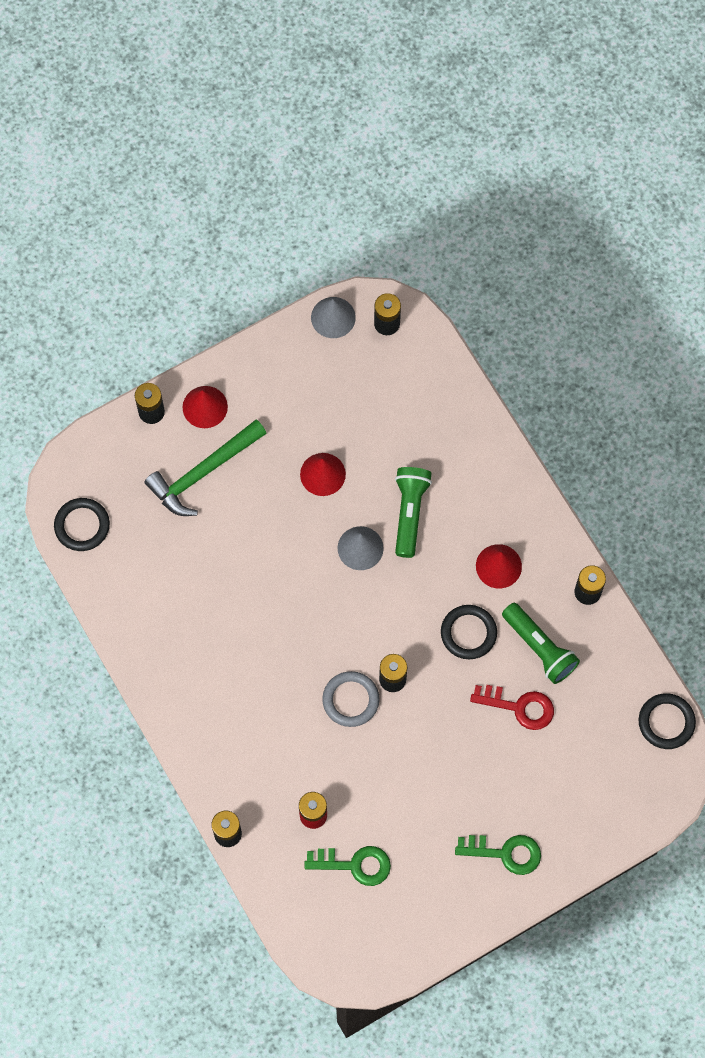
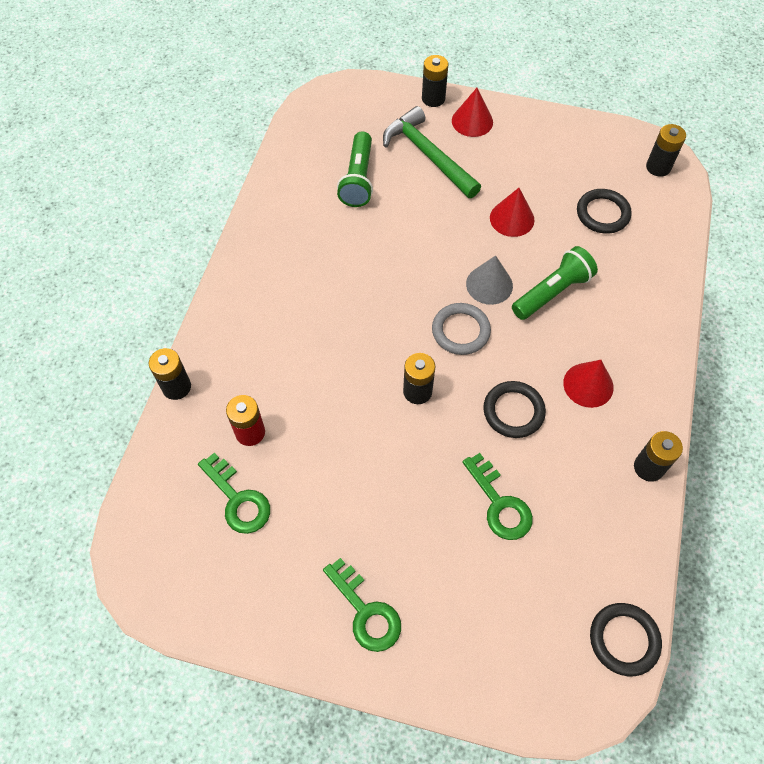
camera: 45 degrees right, 10 degrees down
(82, 526) = (314, 124): black ring -> black ring (602, 214)
(203, 472) = (428, 155): green hammer -> green hammer turned 45 degrees clockwise
(333, 317) = (620, 136): grey cone -> none
(350, 700) = (369, 378): grey ring -> grey ring (460, 331)
(519, 707) = (499, 503): red key -> green key
(539, 648) = (563, 474): green flashlight -> green flashlight (358, 179)

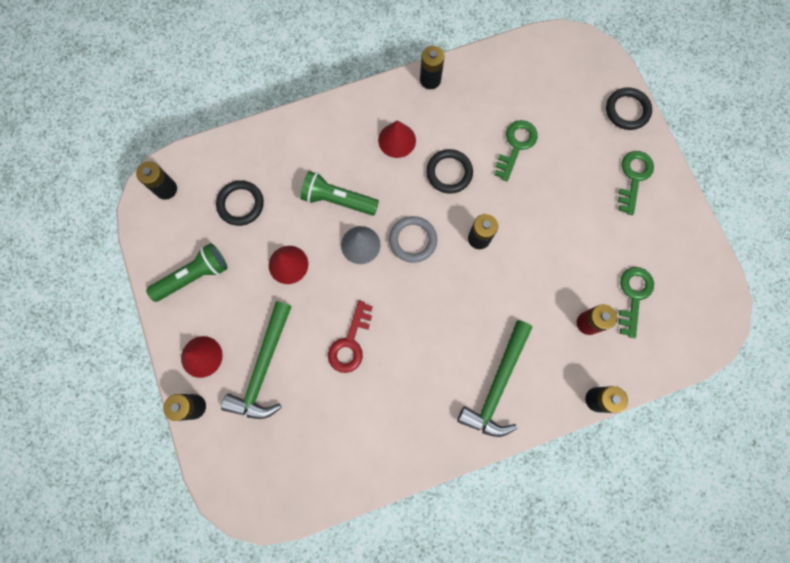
camera: 125 degrees left, 15 degrees up
(264, 313) = (497, 385): none -> green hammer
(358, 179) = (326, 407): green flashlight -> green flashlight (194, 276)
(399, 225) = (350, 342): none -> red key
(624, 640) = (542, 45): black ring -> black ring (627, 110)

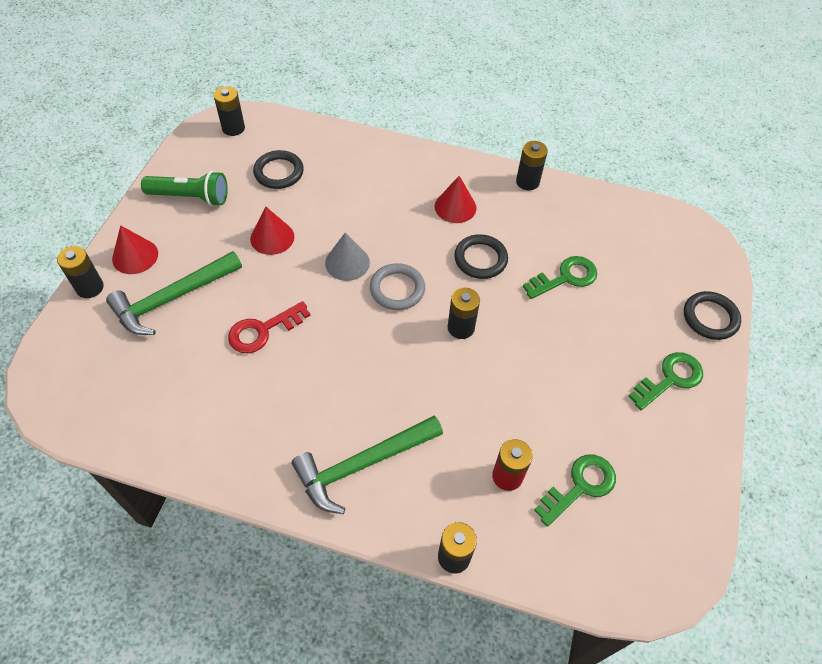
camera: 35 degrees right, 20 degrees down
(338, 200) = (361, 218): green flashlight -> none

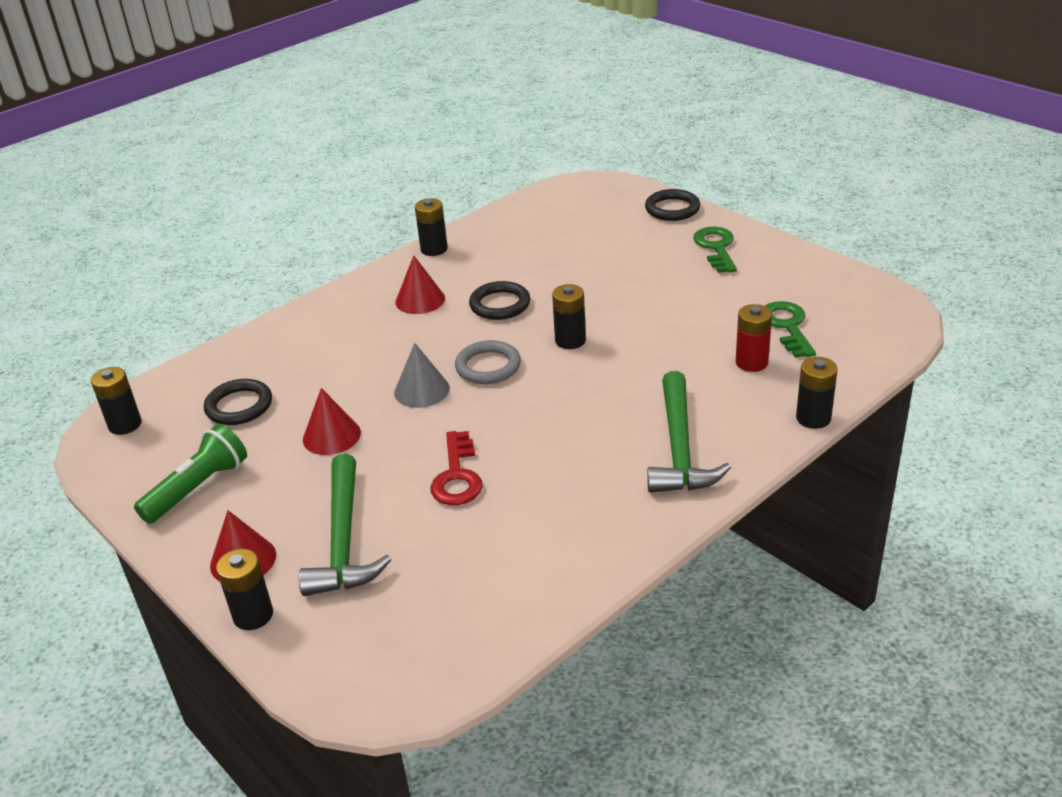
camera: 55 degrees left, 20 degrees down
(565, 277) = (566, 264): green key -> none

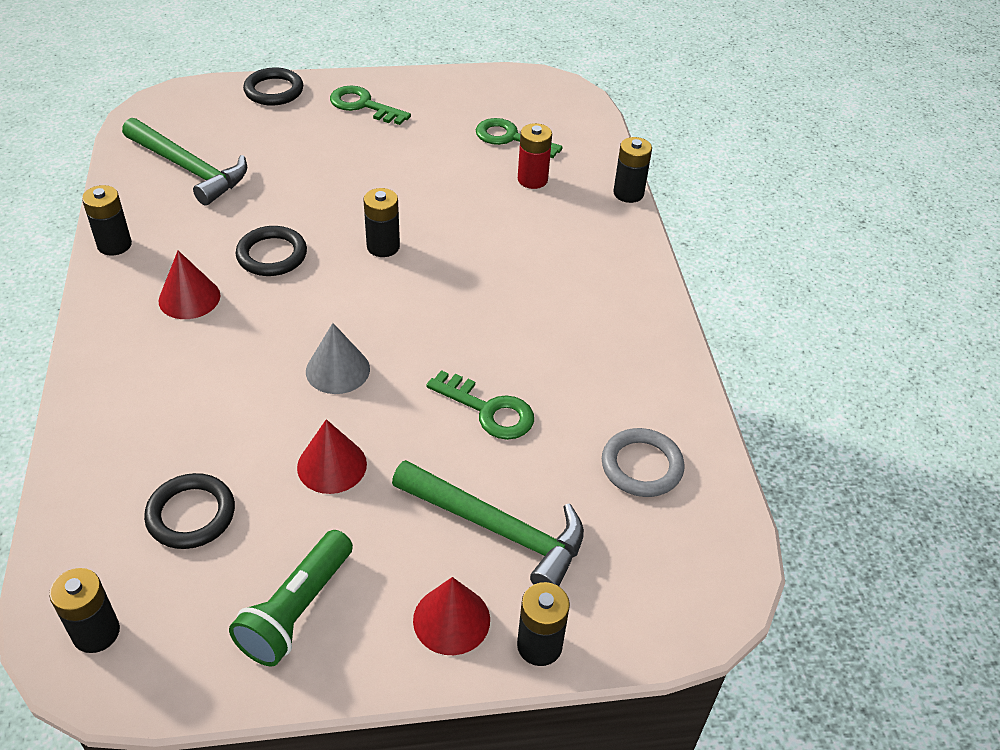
camera: 60 degrees left, 10 degrees up
(198, 488) = (296, 610): green flashlight -> green flashlight turned 135 degrees counterclockwise
(457, 475) = (488, 410): red key -> green key
(488, 366) = (356, 311): grey ring -> grey ring (641, 466)
(679, 448) = (591, 271): green hammer -> green hammer (189, 169)

